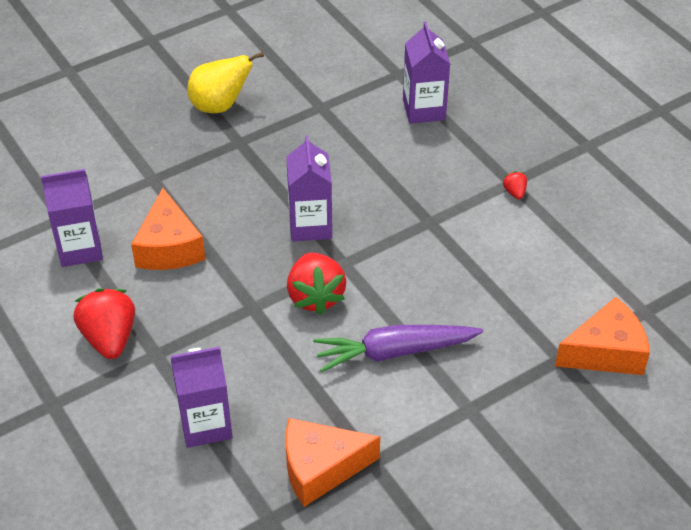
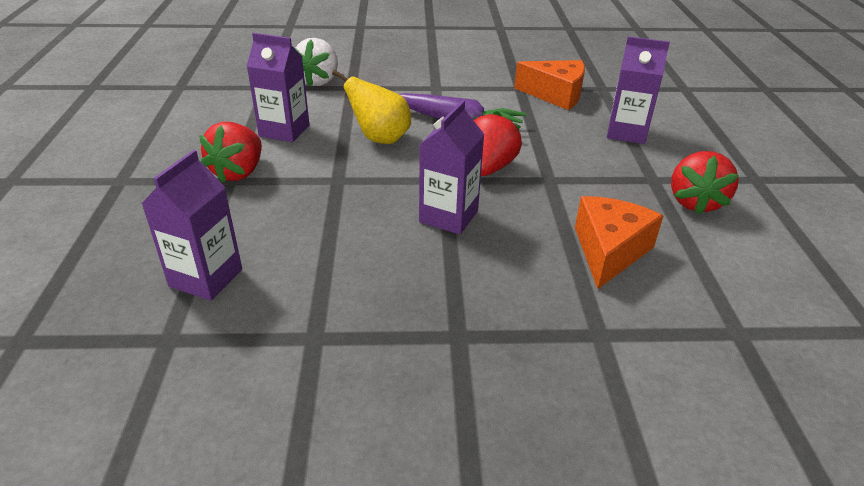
camera: 150 degrees left, 10 degrees down
(80, 249) = (716, 287): purple carton -> purple carton (284, 131)
(220, 106) = (448, 406): yellow pear -> yellow pear (380, 139)
(514, 192) = (238, 172): red strawberry -> red strawberry, size x2.25
(606, 352) = (319, 81): orange cheese -> white strawberry

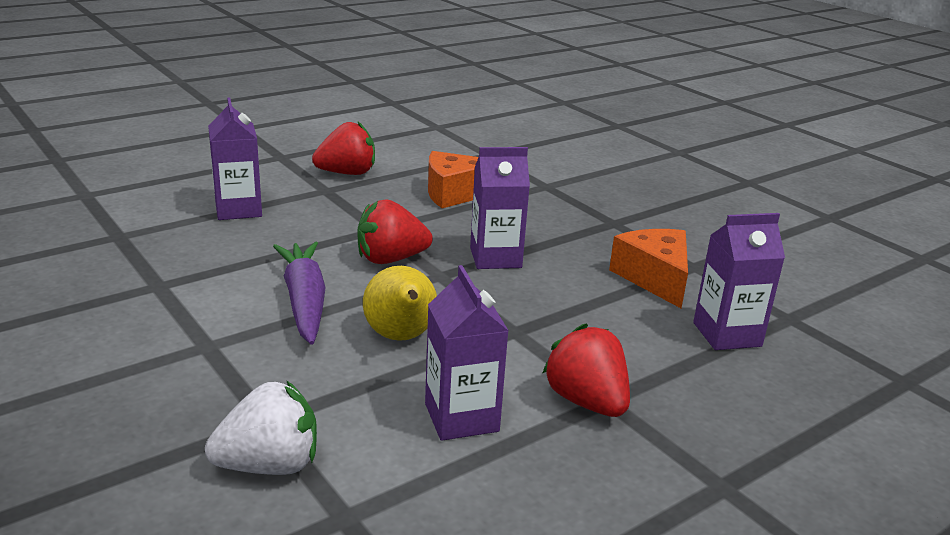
camera: 125 degrees left, 10 degrees down
(238, 172) = (586, 402): red strawberry -> red strawberry turned 105 degrees counterclockwise
(555, 95) = (164, 259): orange cheese -> orange cheese (654, 278)

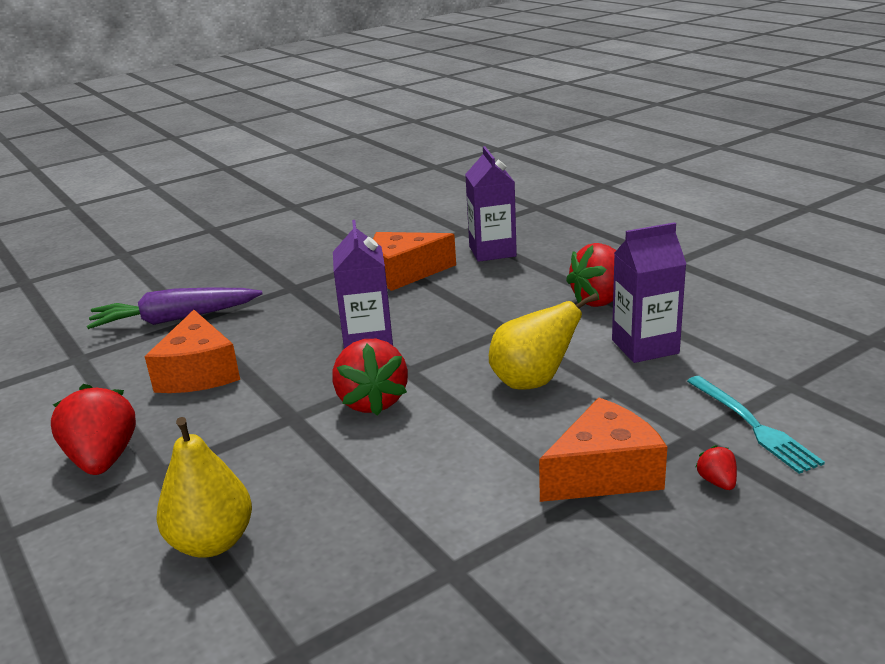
camera: 85 degrees left, 0 degrees up
(188, 420) = (717, 482): none -> red strawberry
(234, 360) = (604, 473): none -> orange cheese
(238, 209) = (212, 542): purple carton -> yellow pear
(269, 465) = (753, 426): white strawberry -> turquoise fork
(304, 301) = (475, 446): purple carrot -> purple carrot (175, 319)

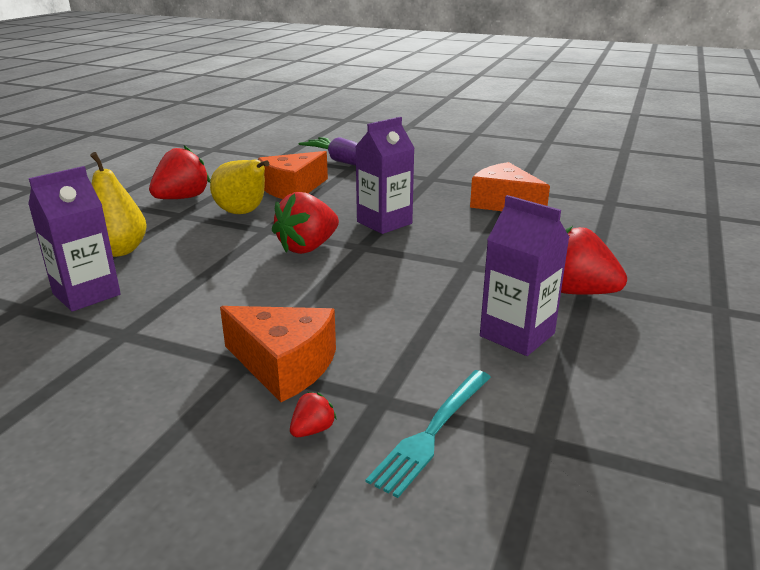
camera: 55 degrees right, 0 degrees up
(492, 251) = (592, 222): purple carton -> purple carton (86, 294)
(533, 382) = (395, 298): yellow pear -> yellow pear (243, 213)

